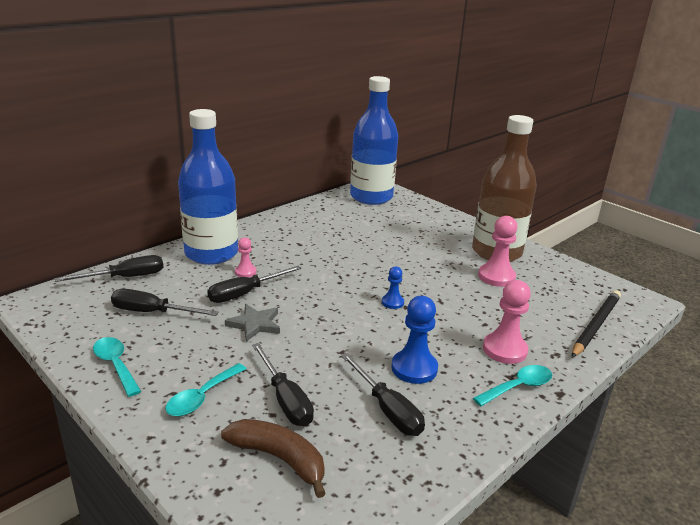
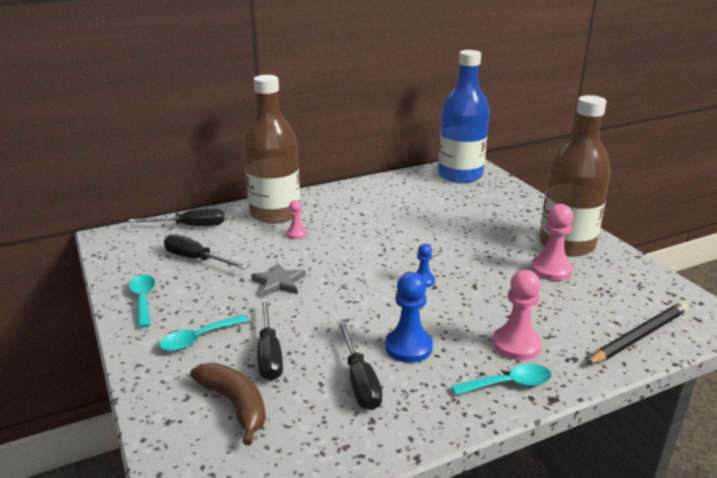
camera: 20 degrees right, 0 degrees up
(211, 253) = (275, 213): blue bottle -> brown bottle
(245, 293) = (285, 253): black screwdriver -> none

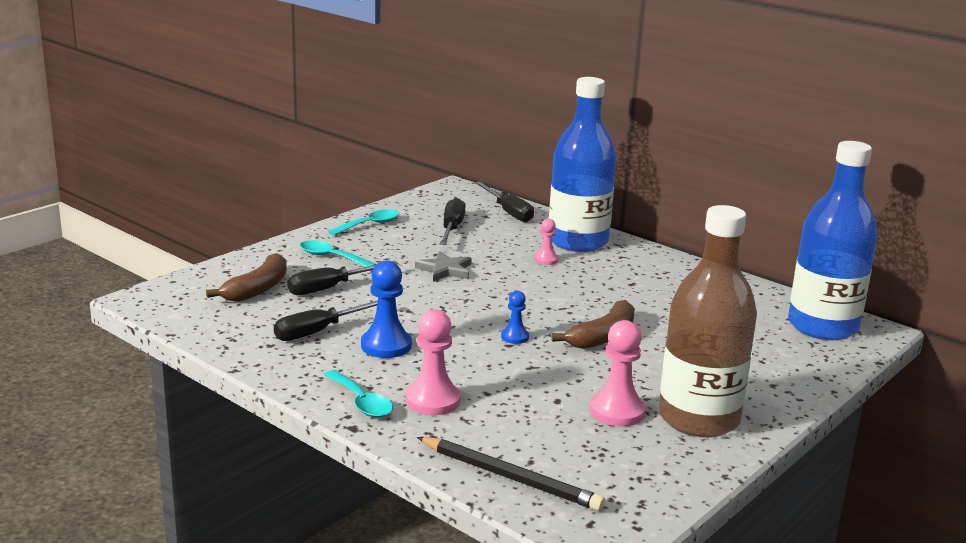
camera: 65 degrees right, 5 degrees down
(275, 213) = (578, 241): brown bottle -> blue bottle
(440, 246) = (603, 337): none -> brown banana

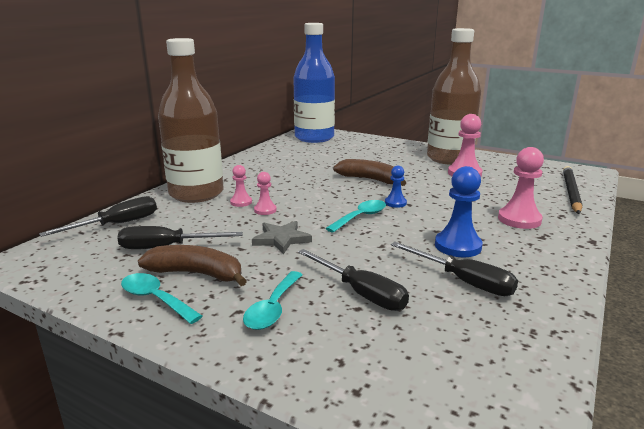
camera: 100 degrees left, 0 degrees up
(258, 289) = (397, 345): brown banana -> brown banana (197, 274)
(361, 402) = (556, 243): turquoise spoon -> turquoise spoon (360, 217)
(519, 269) = (265, 210): none -> pink pawn
(578, 241) = (196, 194): blue bottle -> brown bottle

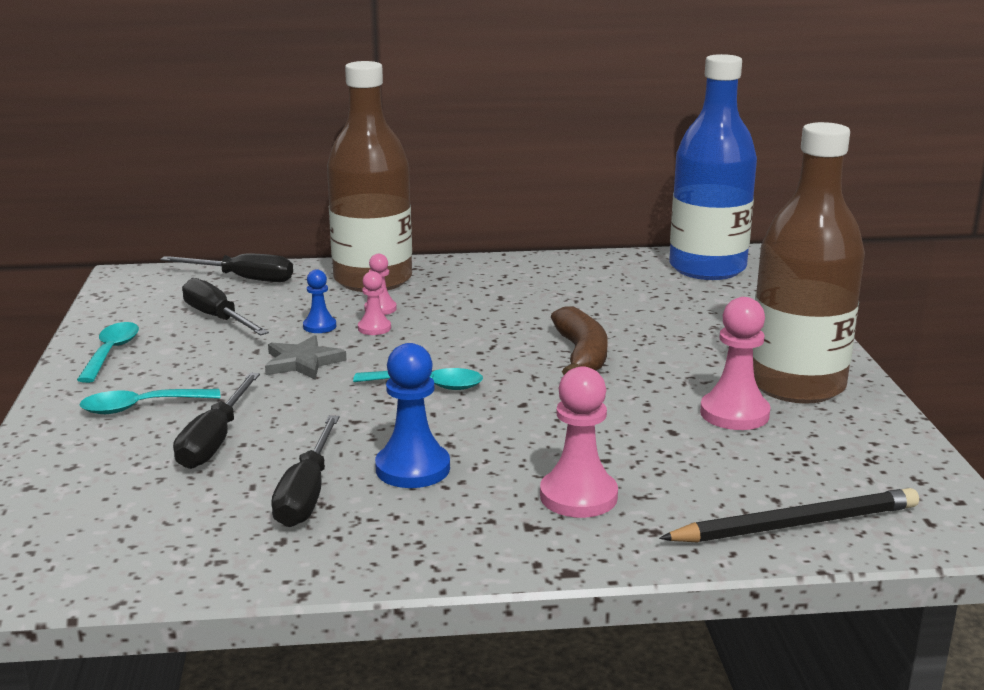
camera: 55 degrees right, 0 degrees up
(197, 274) = (176, 351): brown banana -> none
(395, 203) = (512, 394): blue pawn -> blue pawn (319, 326)

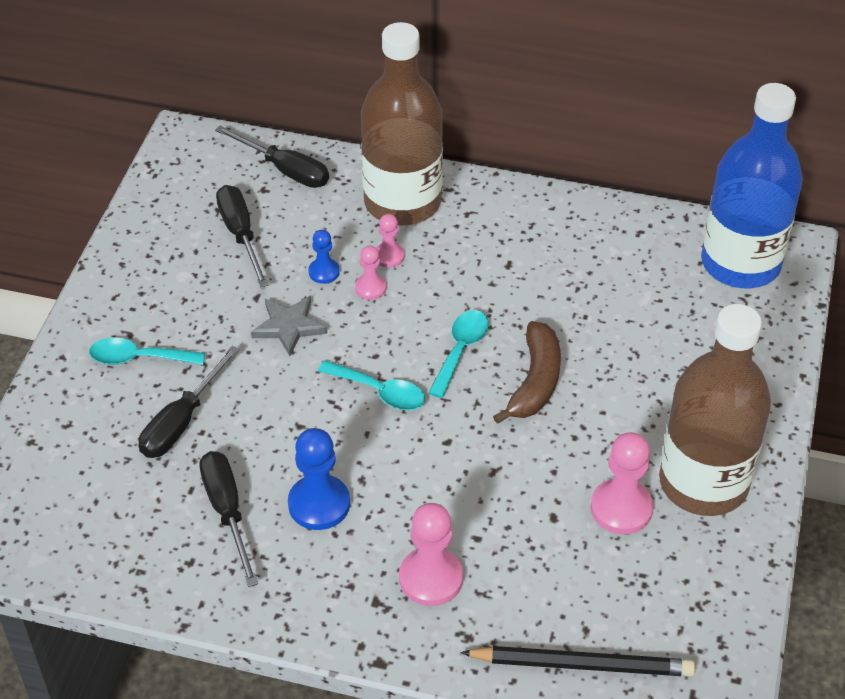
camera: 20 degrees right, 25 degrees up
(111, 353) = (137, 268): turquoise spoon -> turquoise spoon (460, 350)
(306, 493) = (227, 511): black screwdriver -> black screwdriver turned 135 degrees clockwise

